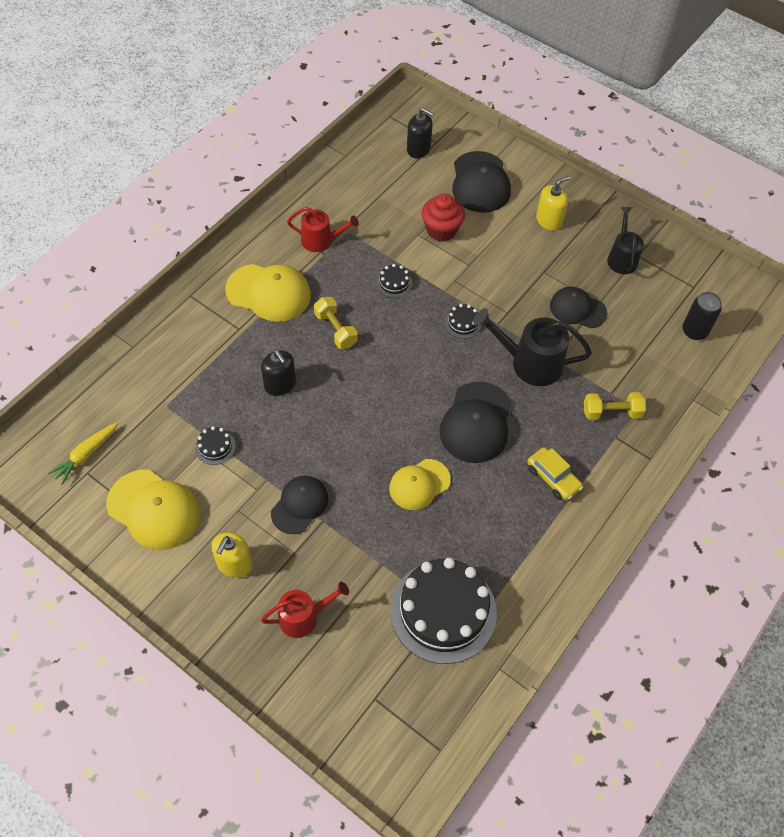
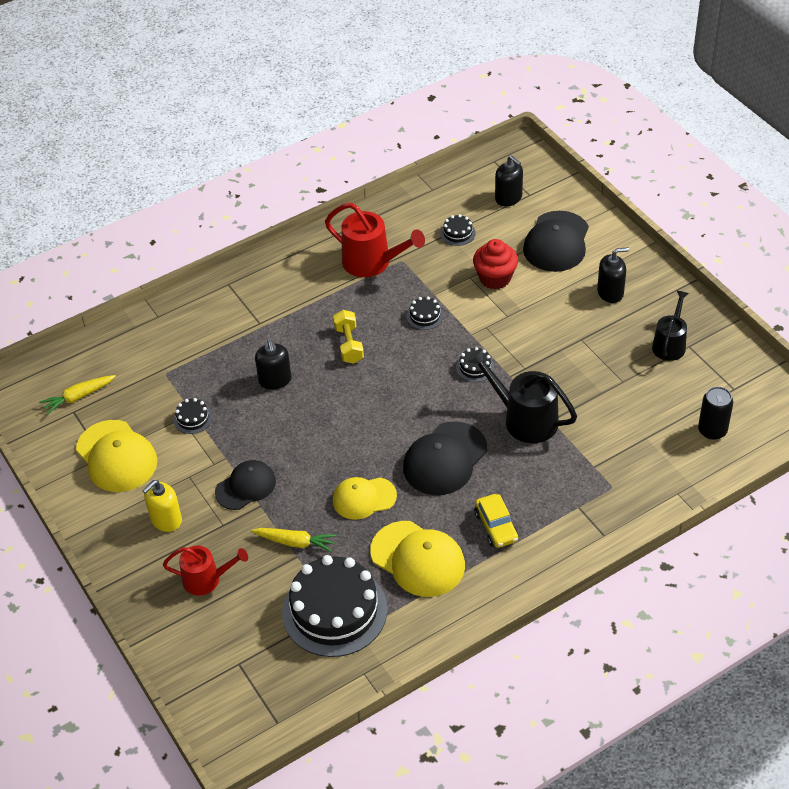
camera: 25 degrees right, 10 degrees down
(268, 293) = (301, 298): yellow cap -> yellow cap (418, 559)
(321, 241) = (372, 262): red watering can -> red watering can, size x1.53
(374, 550) = (295, 542): none -> yellow carrot
(388, 194) = (457, 233): none -> black cake
(549, 220) = (610, 292): yellow soap dispenser -> black soap dispenser
(577, 309) = (598, 381): black cap -> none
(611, 412) = (585, 483): yellow dumbbell -> none

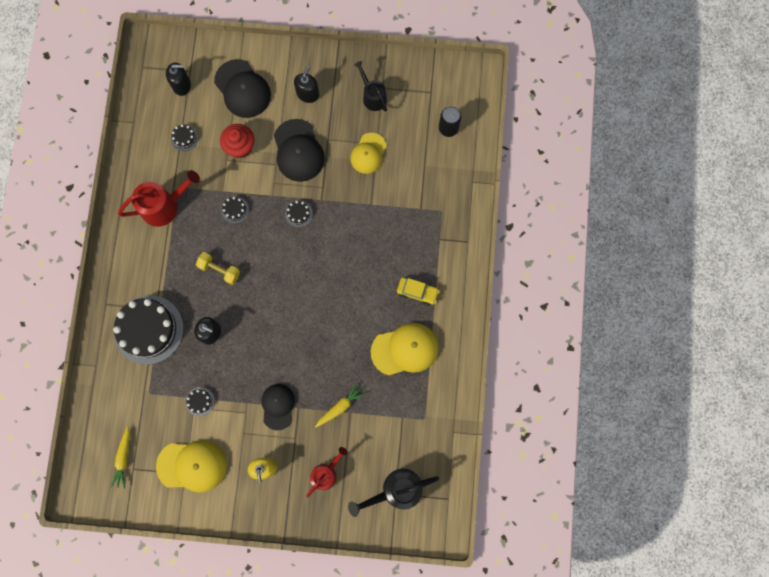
camera: 55 degrees left, 30 degrees up
(334, 611) = (402, 418): black cake -> black cake (148, 329)
(364, 498) = (340, 347): yellow cap -> yellow cap (368, 153)
(445, 459) = (350, 282): black cap -> black cap (298, 151)
(524, 419) = (358, 217): black watering can -> black watering can (397, 490)

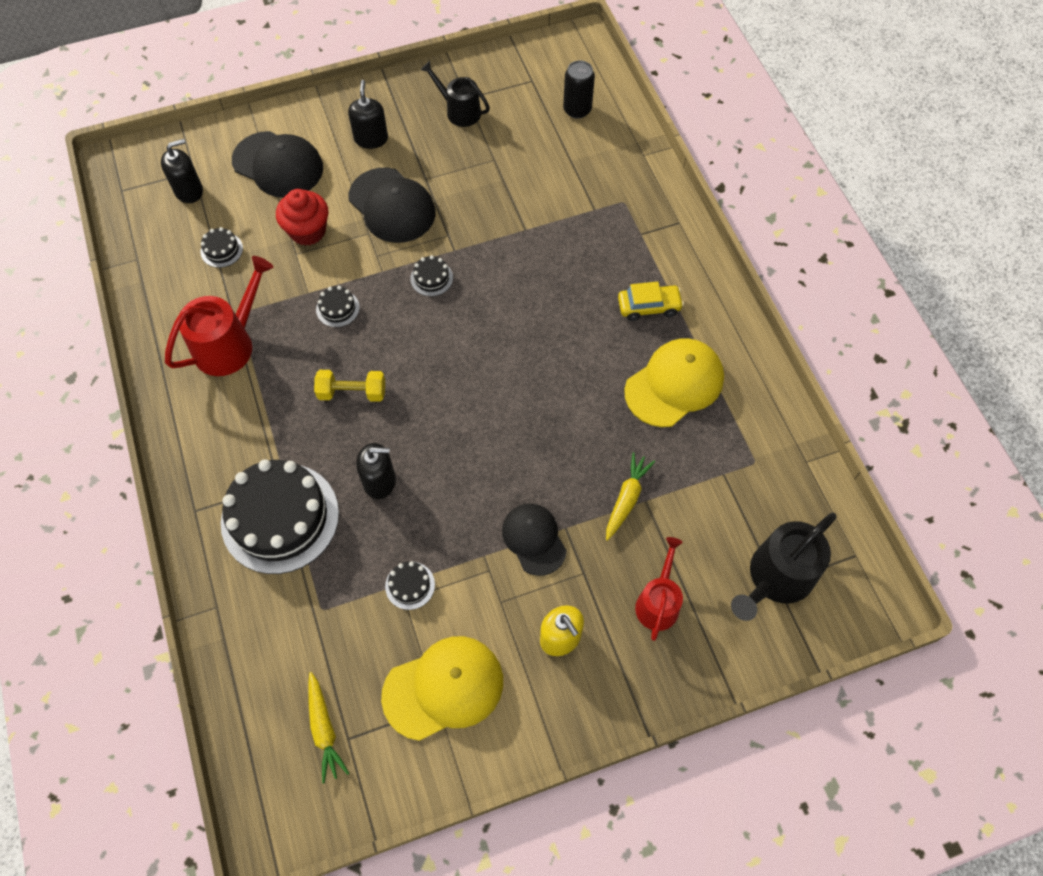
camera: 25 degrees left, 15 degrees down
(368, 153) = (489, 174): yellow cap -> none

